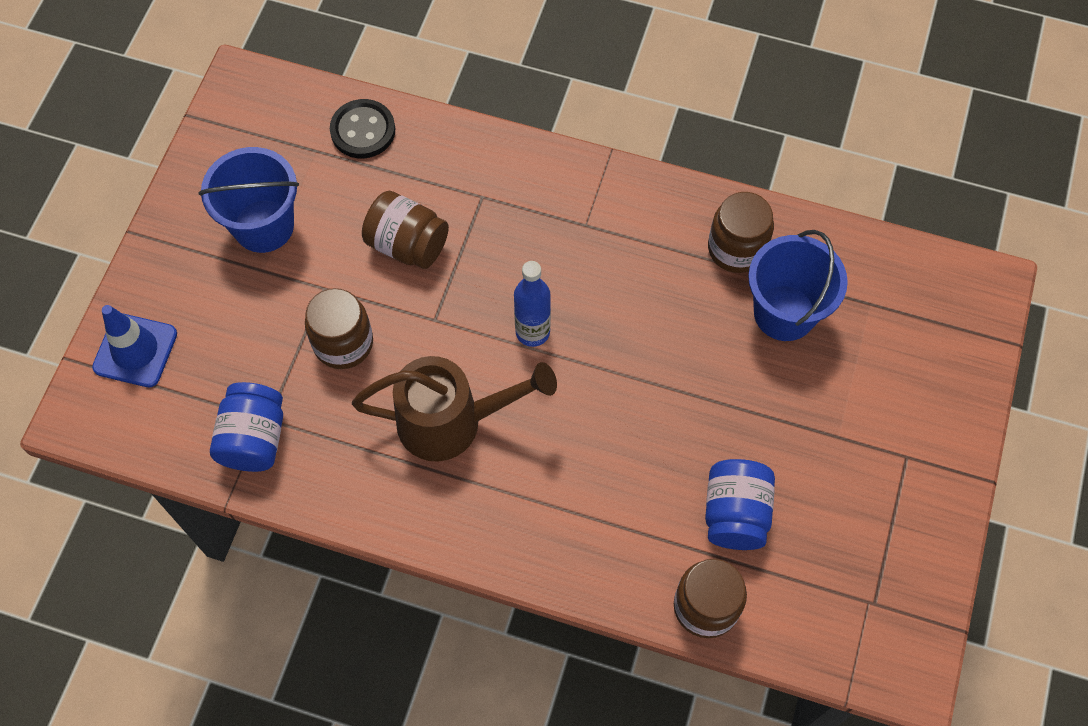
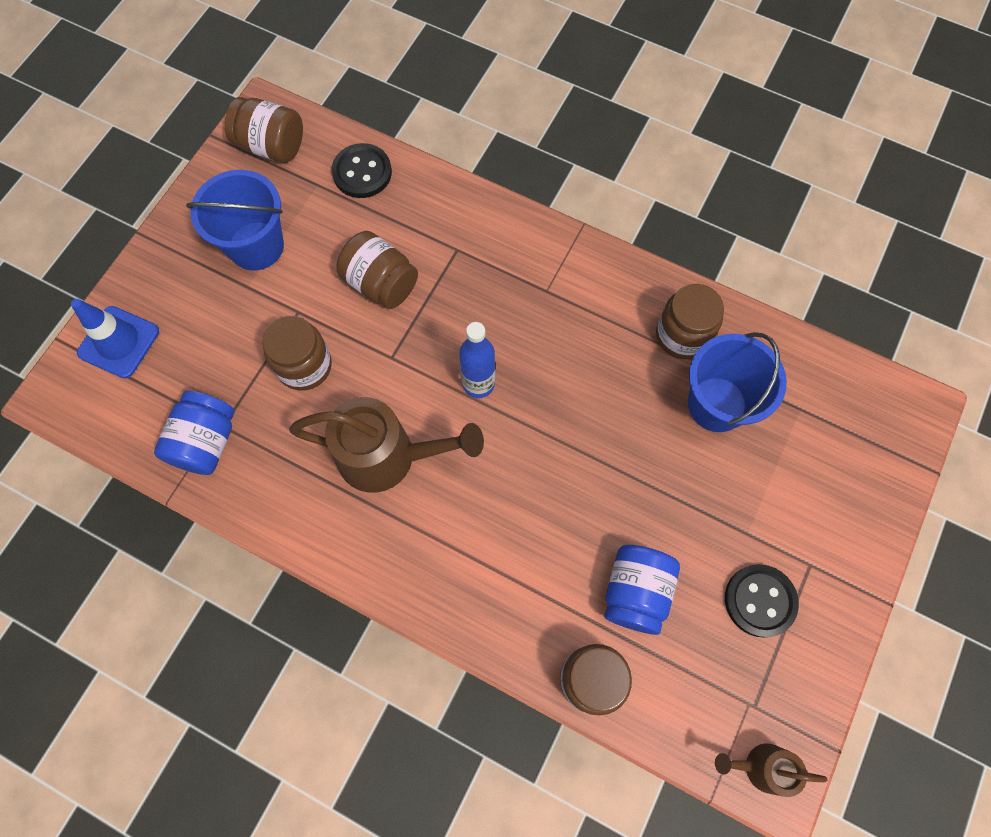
camera: 10 degrees right, 5 degrees up
(257, 116) = (271, 146): none -> brown jar
(862, 501) = (760, 601): none -> black button
(890, 660) = (760, 766): none -> brown watering can

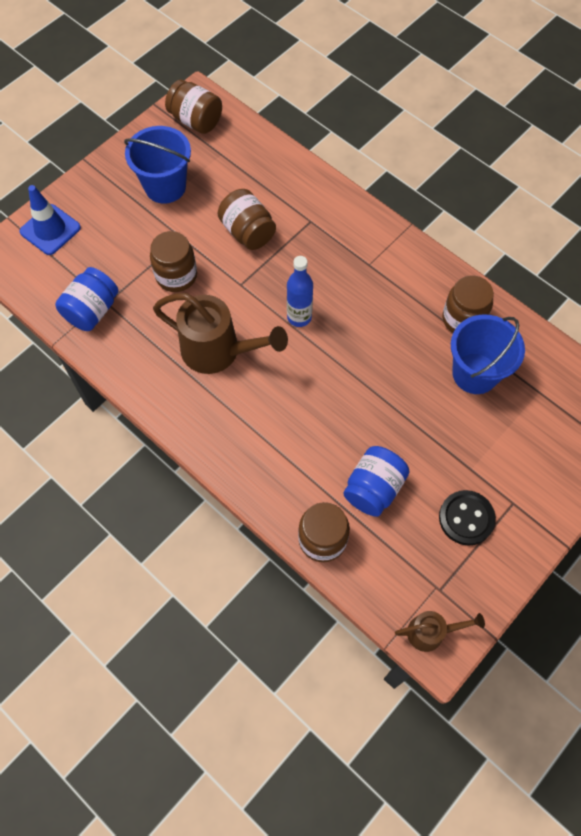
camera: 15 degrees right, 5 degrees down
(362, 172) = (256, 153): black button -> none
(760, 766) = (431, 632): brown watering can -> brown watering can turned 150 degrees clockwise

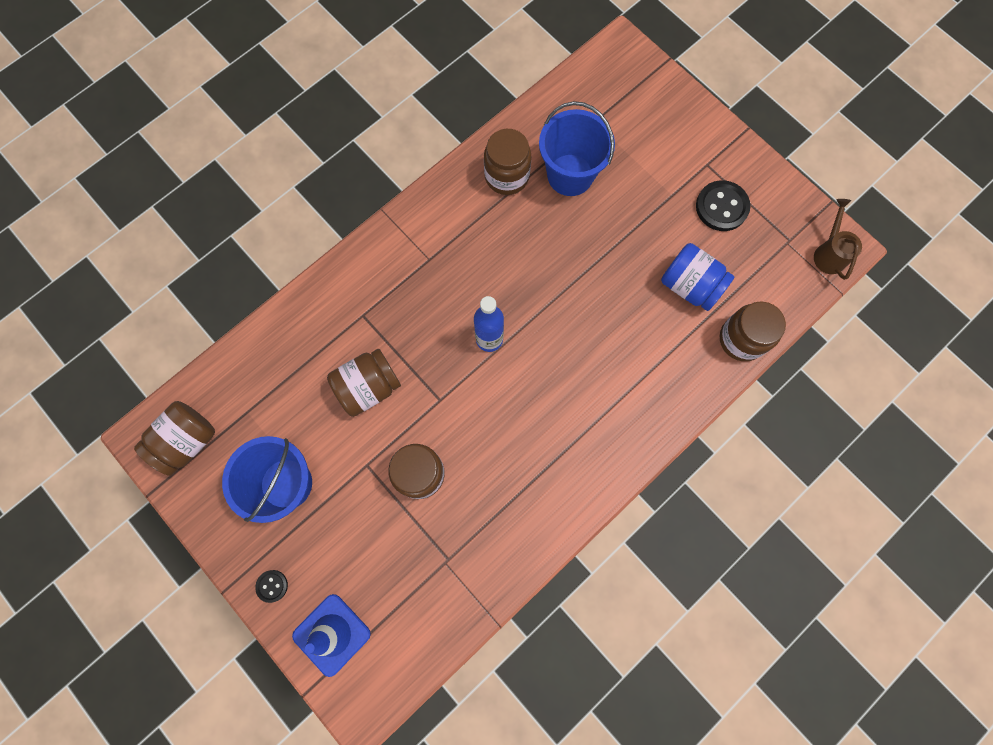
camera: 85 degrees left, 10 degrees up
(87, 188) = (272, 586): none -> black button
(92, 310) = (458, 577): blue jar -> none
(219, 351) = (525, 429): brown watering can -> none

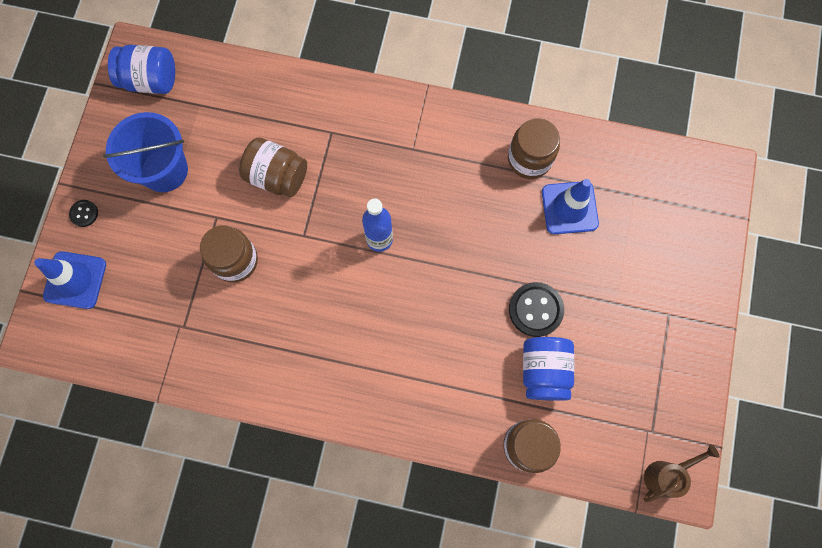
camera: 55 degrees right, 0 degrees up
(187, 441) = (150, 80): brown jar -> blue jar
(570, 175) = (569, 208): blue bucket -> blue traffic cone
(721, 207) = (638, 352): black button -> black button (535, 310)

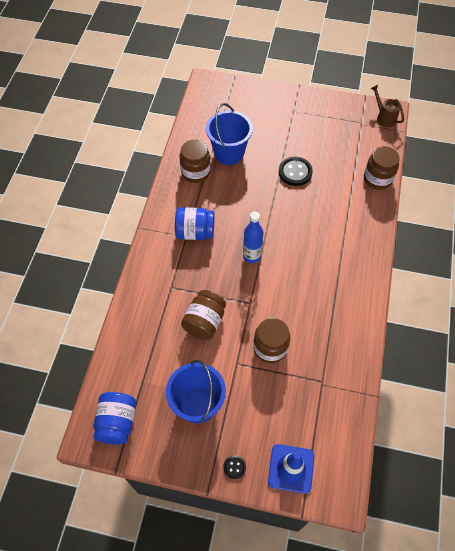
camera: 90 degrees left, 15 degrees down
(544, 371) = (332, 169): blue jar -> blue jar (195, 232)
(569, 208) = (229, 153): blue traffic cone -> blue bucket

